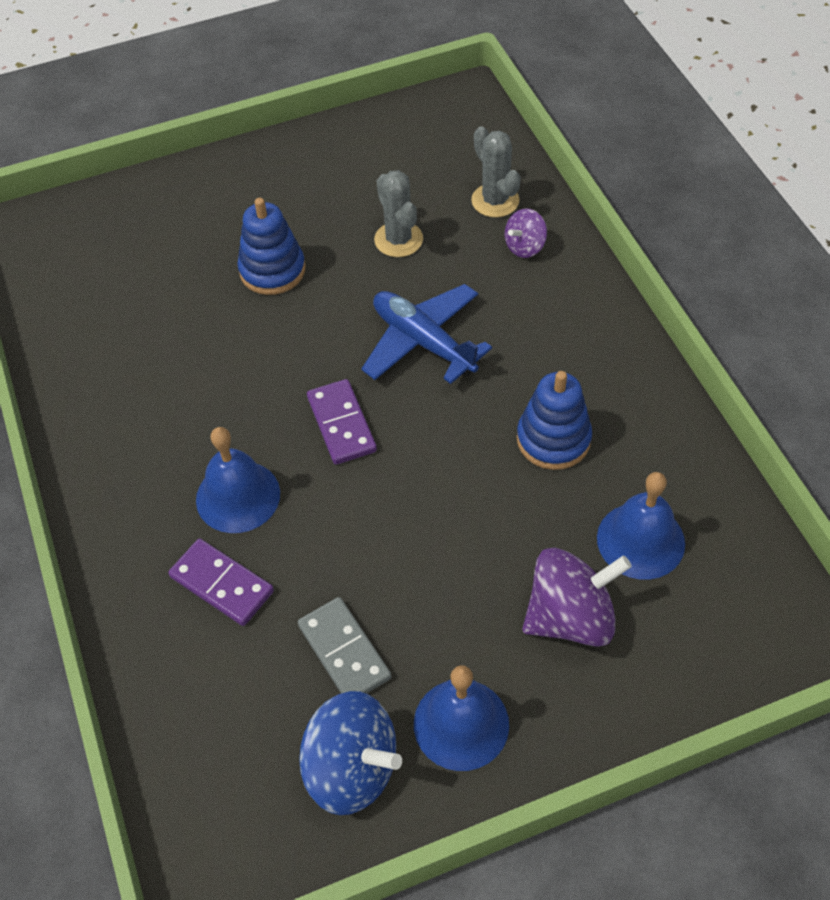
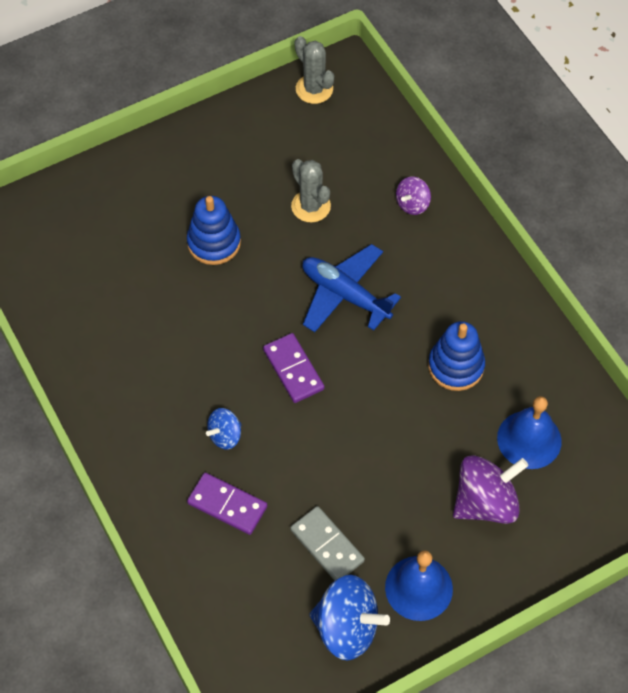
camera: 10 degrees left, 5 degrees up
(238, 496) = (225, 435): blue bell -> blue spinning top
(495, 201) = (383, 164): grey cactus -> grey cactus (314, 89)

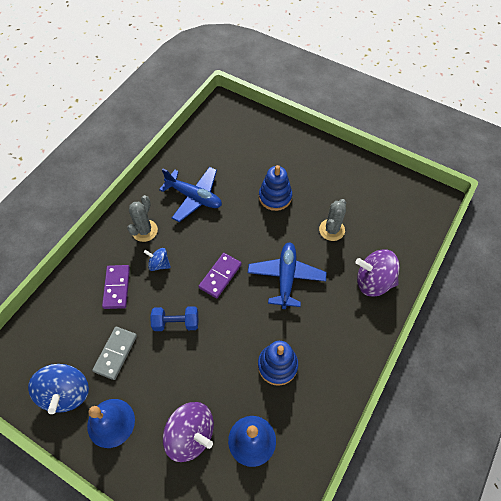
camera: 60 degrees right, 0 degrees up
(142, 341) = (194, 197): none -> blue plane
(314, 89) = (409, 192): grey cactus -> grey cactus (144, 231)
(328, 453) = (176, 323): none -> blue dumbbell
(412, 204) = (373, 281): purple spinning top -> purple spinning top, size x1.84

